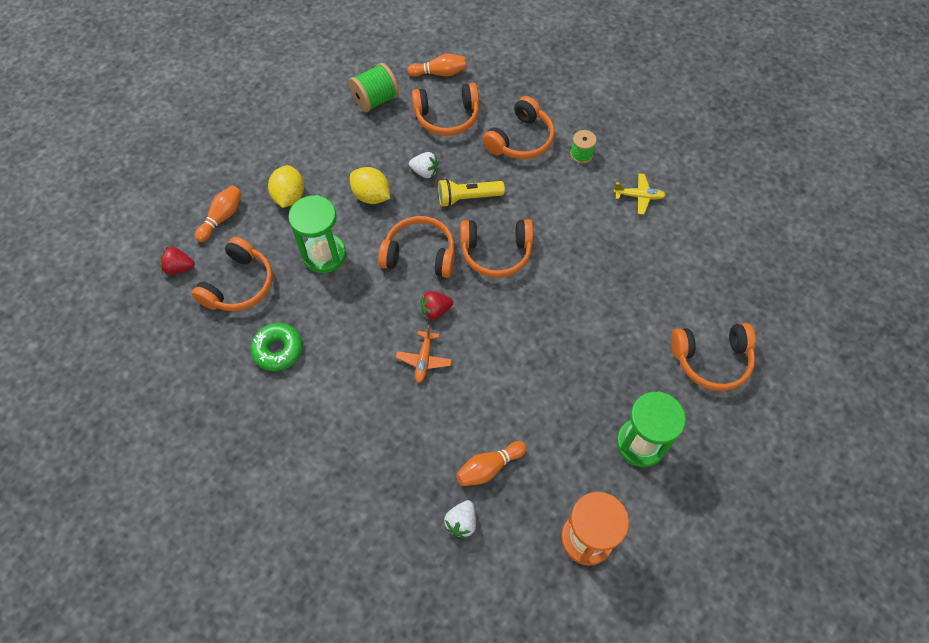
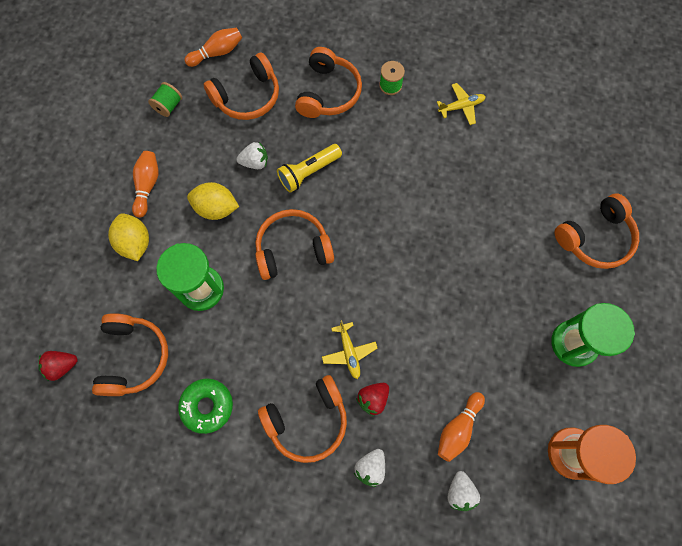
camera: 25 degrees left, 10 degrees up
(222, 218) = (78, 294): orange bowling pin -> orange bowling pin (147, 186)
(375, 100) = (168, 106): green spool -> green spool, size x0.62
(391, 464) = (370, 467): none -> white strawberry
(424, 360) = (349, 352): orange plane -> yellow plane
(435, 310) = (335, 299): red strawberry -> red strawberry (373, 399)
(496, 253) = (362, 217): orange headphones -> orange headphones (307, 421)

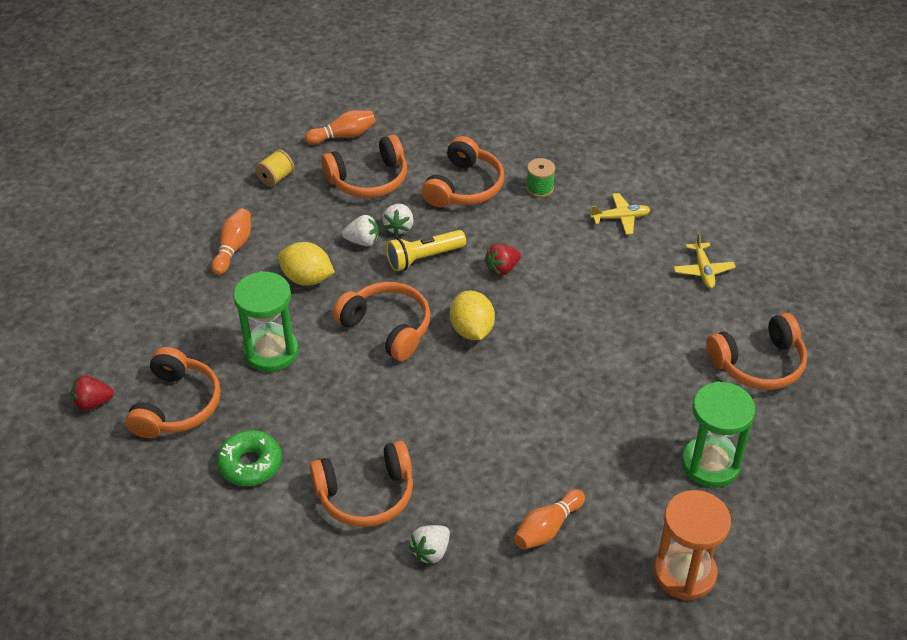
camera: 10 degrees right, 25 degrees down
(135, 243) = (206, 299): yellow lemon -> yellow lemon (472, 330)
(168, 106) = (276, 178): green spool -> yellow spool
(292, 249) = (387, 327): orange headphones -> orange headphones turned 45 degrees clockwise
(349, 352) = (431, 435): yellow plane -> yellow plane (703, 270)
(373, 399) = (449, 484): red strawberry -> red strawberry (502, 269)
(460, 492) = (535, 592): white strawberry -> white strawberry (399, 227)

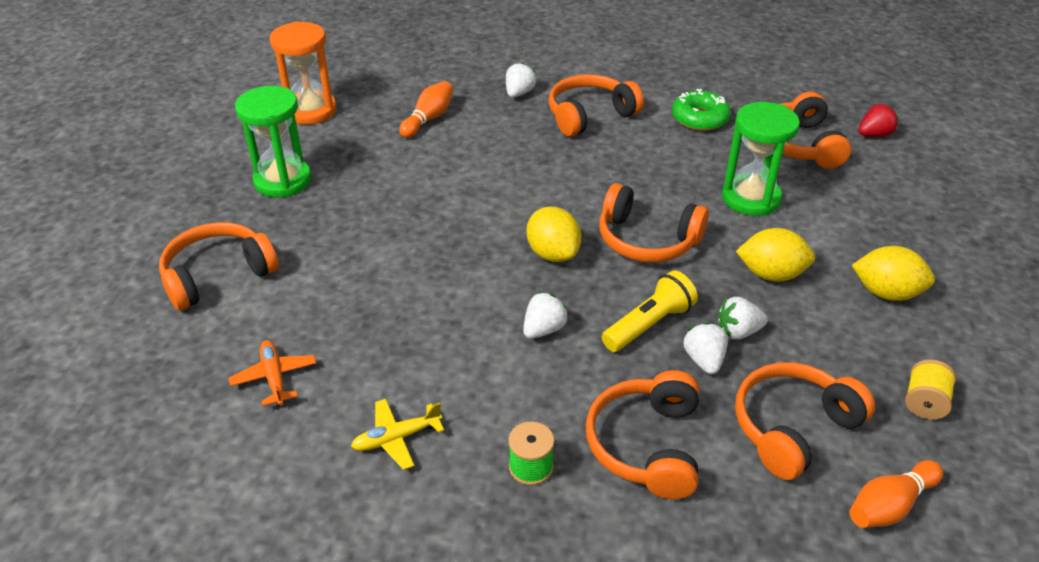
camera: 165 degrees right, 5 degrees down
(233, 248) = (886, 293): orange bowling pin -> yellow lemon
(502, 269) = (544, 329): red strawberry -> white strawberry
(703, 270) = (274, 377): yellow plane -> orange plane

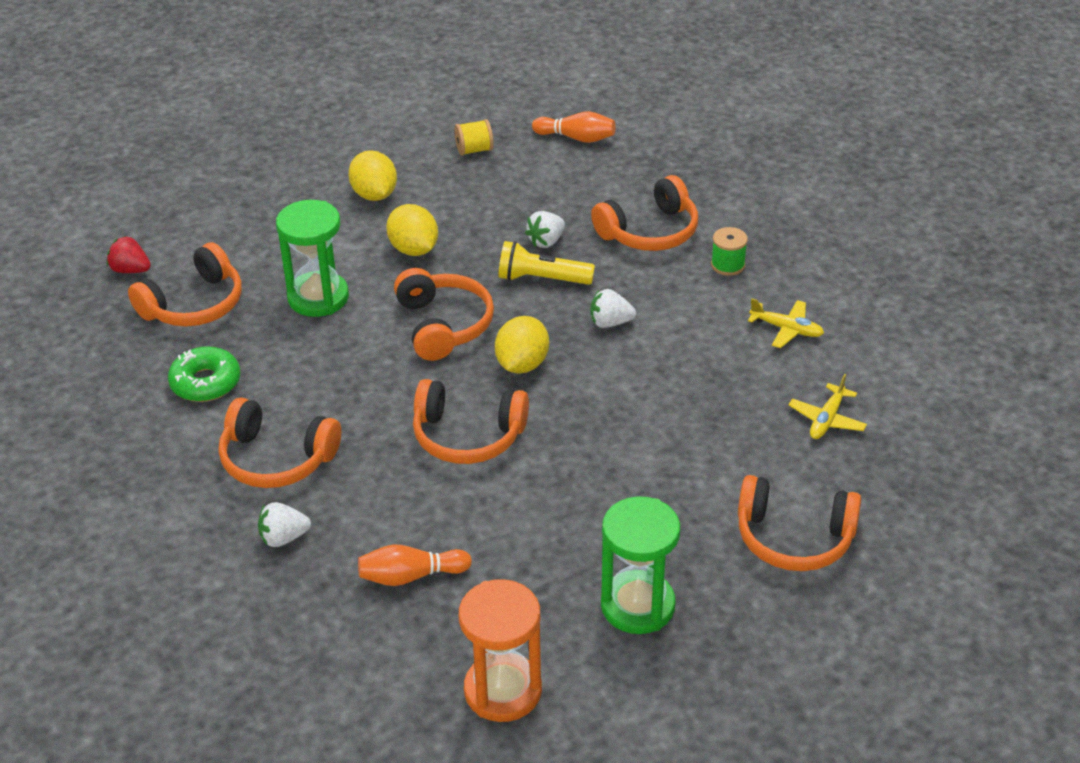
camera: 130 degrees left, 0 degrees up
(274, 377) = (827, 419): orange plane -> yellow plane
(738, 332) = (498, 239): white strawberry -> none
(792, 427) = (560, 187): orange headphones -> orange headphones (467, 436)

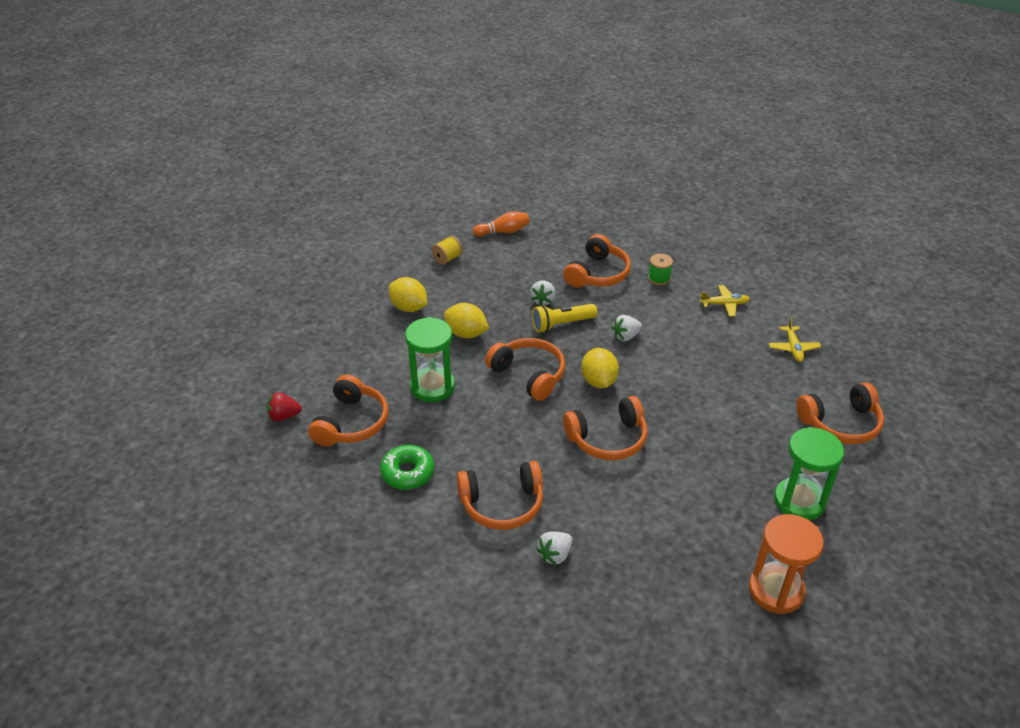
camera: 30 degrees left, 0 degrees up
(411, 576) = (656, 543): orange bowling pin -> none

